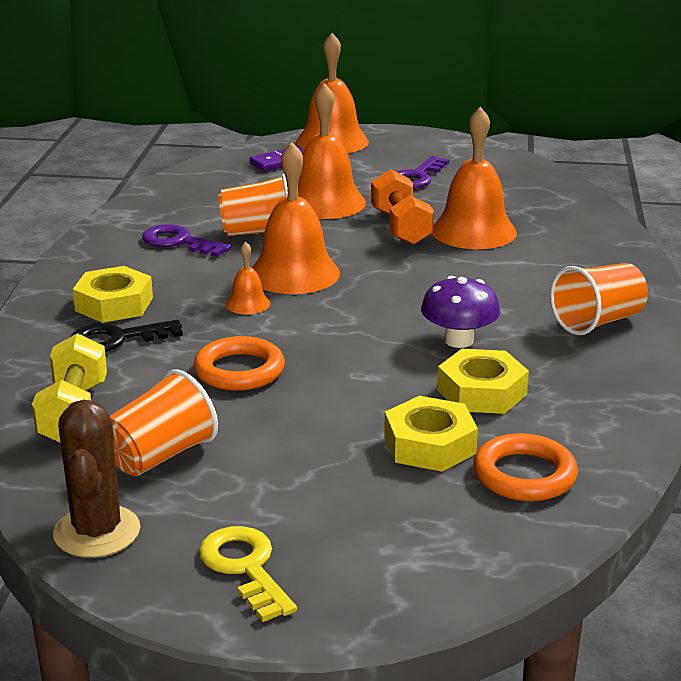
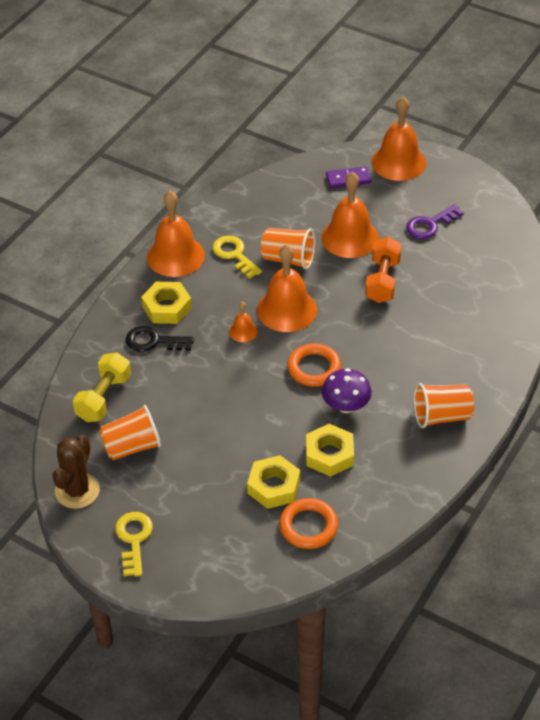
camera: 25 degrees right, 20 degrees up
(179, 242) = (234, 255): purple key -> yellow key
(239, 370) = (206, 391): orange ring -> orange ring (314, 368)
(473, 231) = (427, 299): orange bell -> orange bell (175, 256)

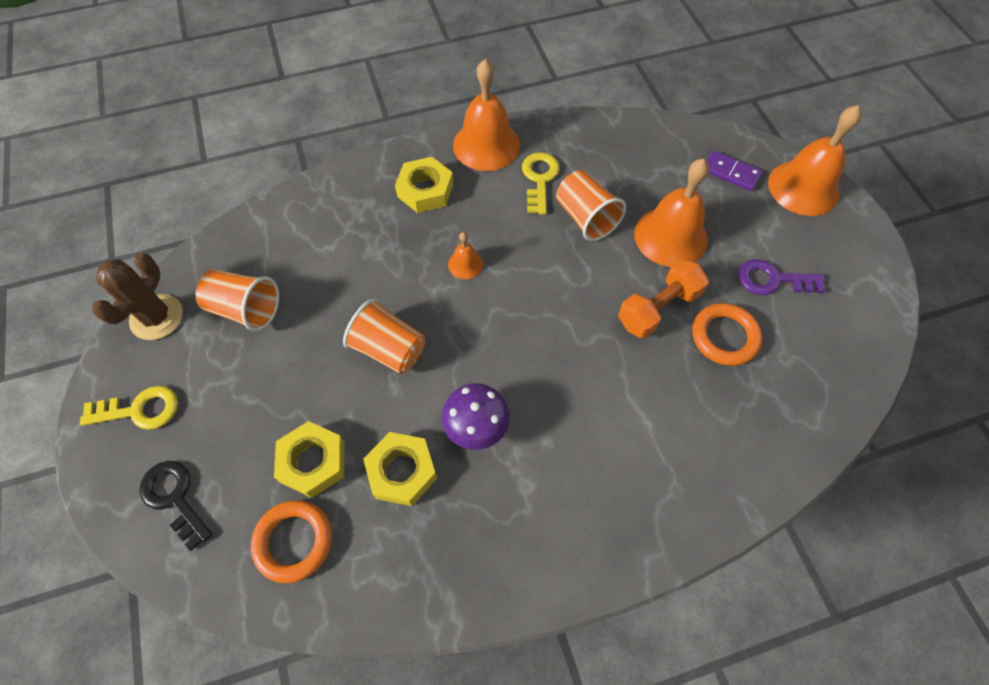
camera: 40 degrees right, 15 degrees up
(77, 491) = (157, 317): brown cactus -> brown cactus turned 45 degrees counterclockwise
(104, 398) = (279, 241): yellow dumbbell -> none
(133, 539) = (139, 410): yellow key -> yellow key turned 45 degrees clockwise
(154, 341) = (378, 216): black key -> black key (174, 498)
(287, 309) = (529, 271): orange bell -> none
(314, 368) = (489, 356): orange ring -> orange ring (724, 337)
(441, 416) = (563, 525): orange cup -> orange cup (389, 349)

